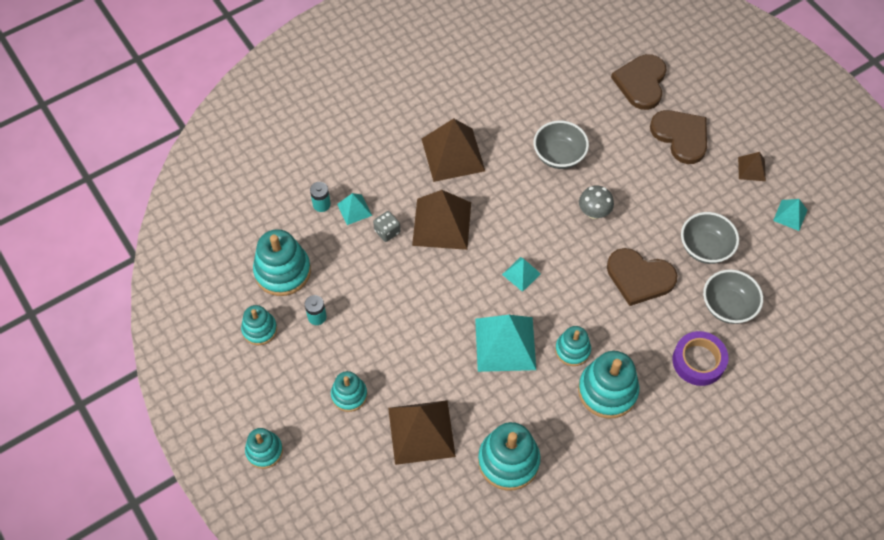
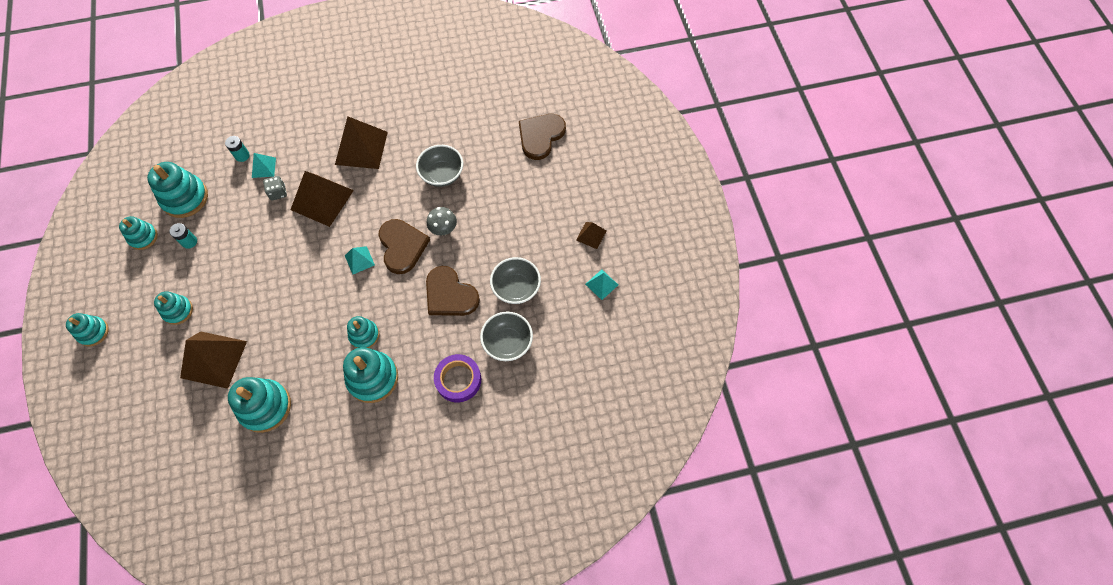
camera: 20 degrees right, 5 degrees up
(505, 344) = (316, 312): turquoise pyramid -> none
(681, 136) = (548, 190): brown heart -> brown heart (402, 246)

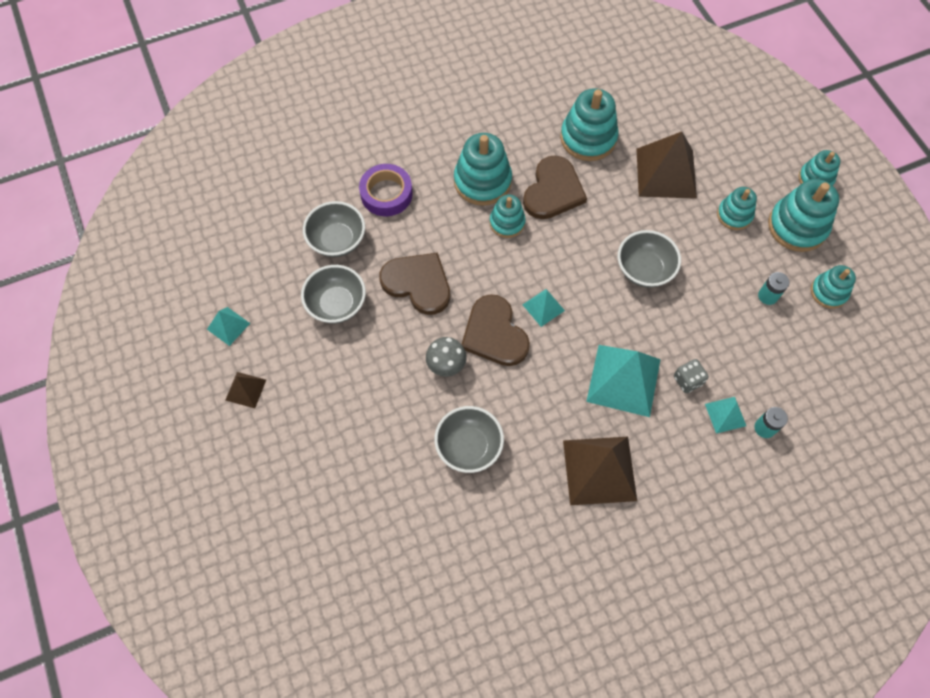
camera: 170 degrees right, 0 degrees up
(185, 198) = (807, 352): turquoise stacking toy -> turquoise stacking toy (797, 226)
(271, 277) = (644, 269): none -> grey bowl
(322, 200) = (623, 380): brown pyramid -> turquoise pyramid
(540, 136) = (334, 538): brown heart -> brown heart (553, 191)

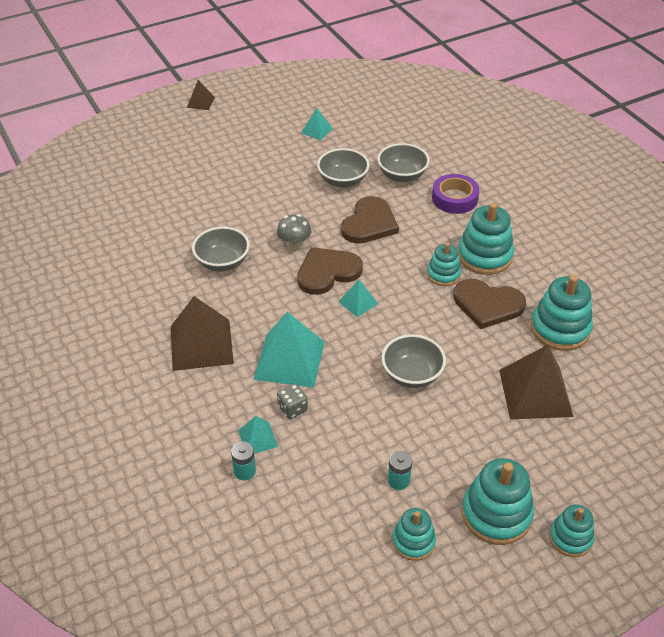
camera: 85 degrees right, 20 degrees down
(245, 389) = (266, 144): brown pyramid -> brown pyramid (201, 102)
(734, 215) = (496, 453): turquoise stacking toy -> none

